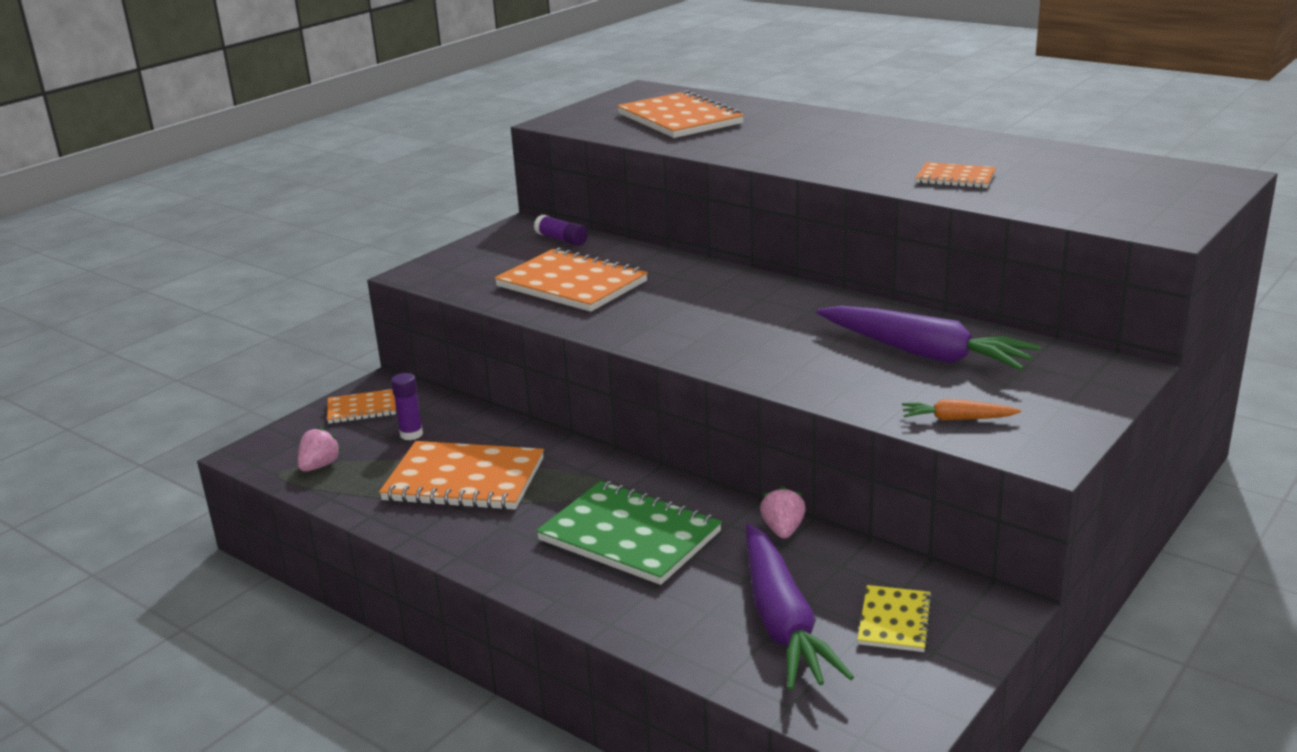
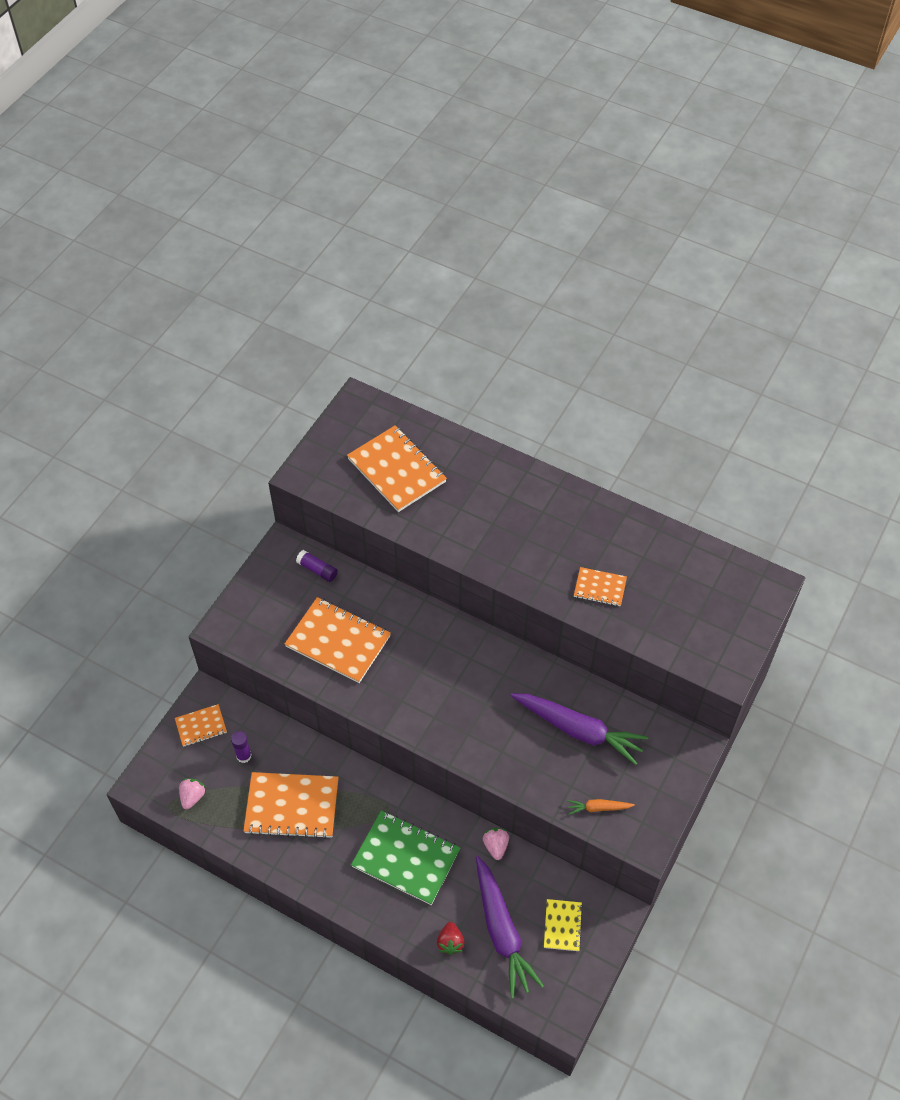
camera: 10 degrees left, 30 degrees up
(686, 629) = (450, 942): none -> red strawberry

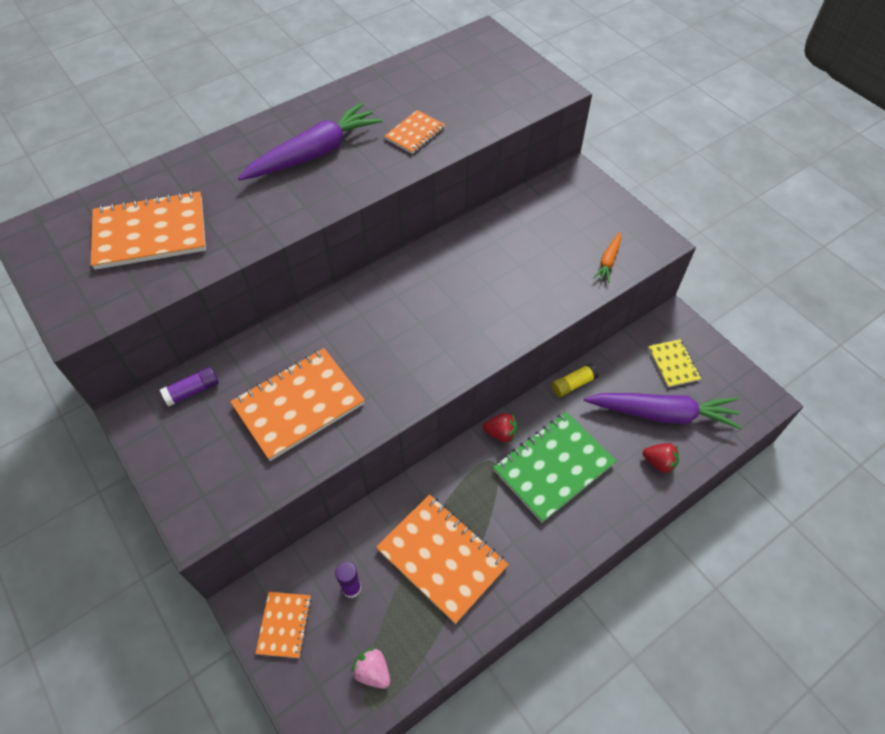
camera: 65 degrees left, 0 degrees up
(292, 806) = (442, 558): orange notebook -> orange notebook turned 75 degrees counterclockwise
(418, 806) = (500, 433): none -> red strawberry
(496, 846) = (573, 384): pink strawberry -> yellow glue stick
(562, 925) = (673, 364): yellow notebook -> yellow notebook turned 45 degrees clockwise
(578, 730) = (521, 244): purple carrot -> purple carrot (314, 153)

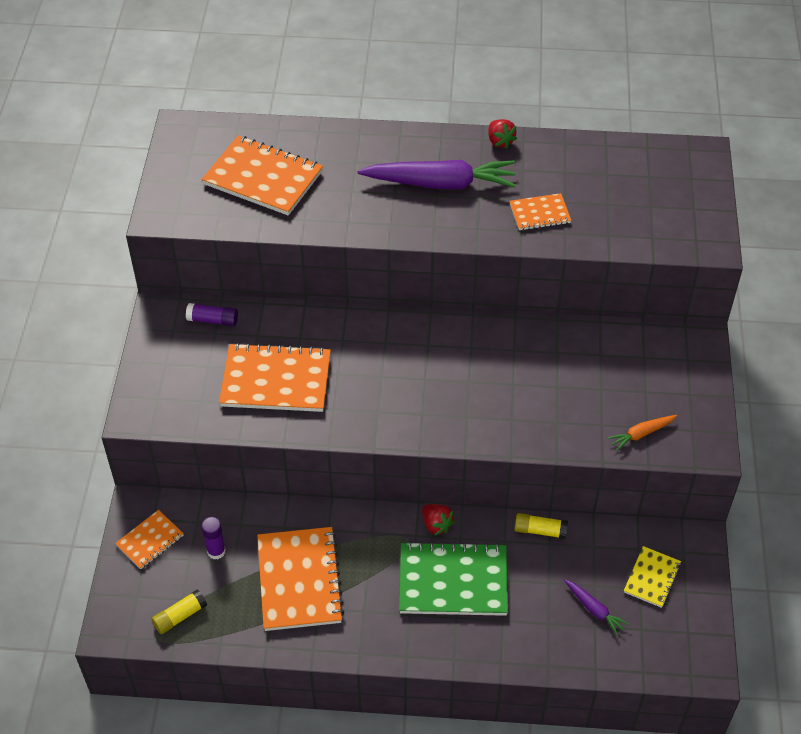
camera: 40 degrees right, 5 degrees down
(373, 671) = (180, 616): pink strawberry -> yellow glue stick
(659, 462) = (547, 643): red strawberry -> red strawberry (500, 141)
(662, 414) = (594, 609): purple carrot -> purple carrot, size x0.46

